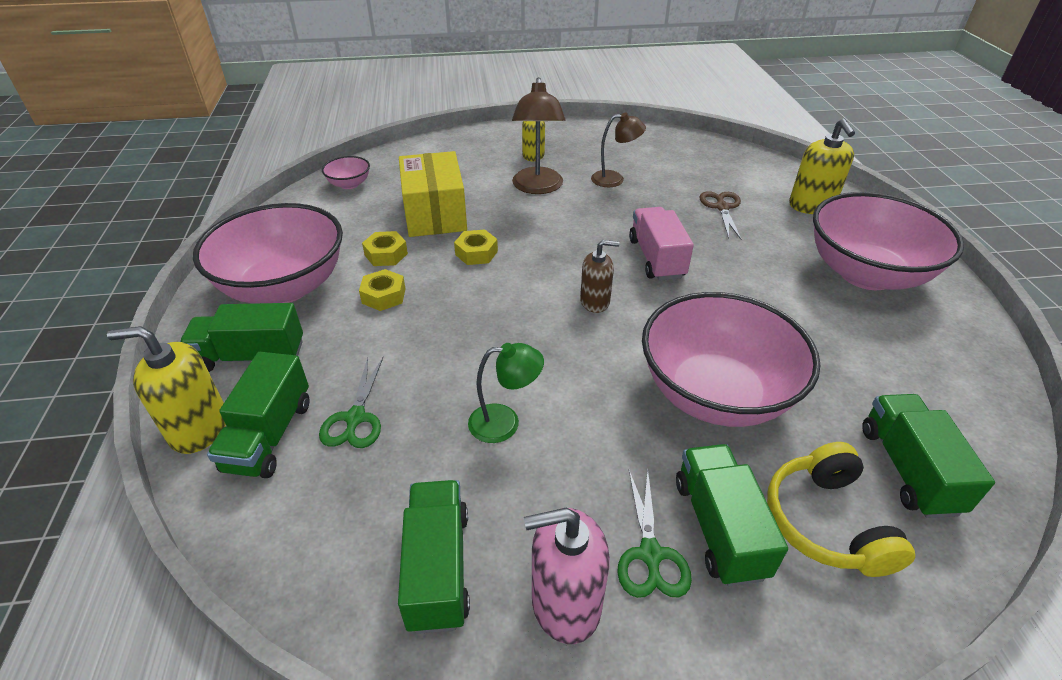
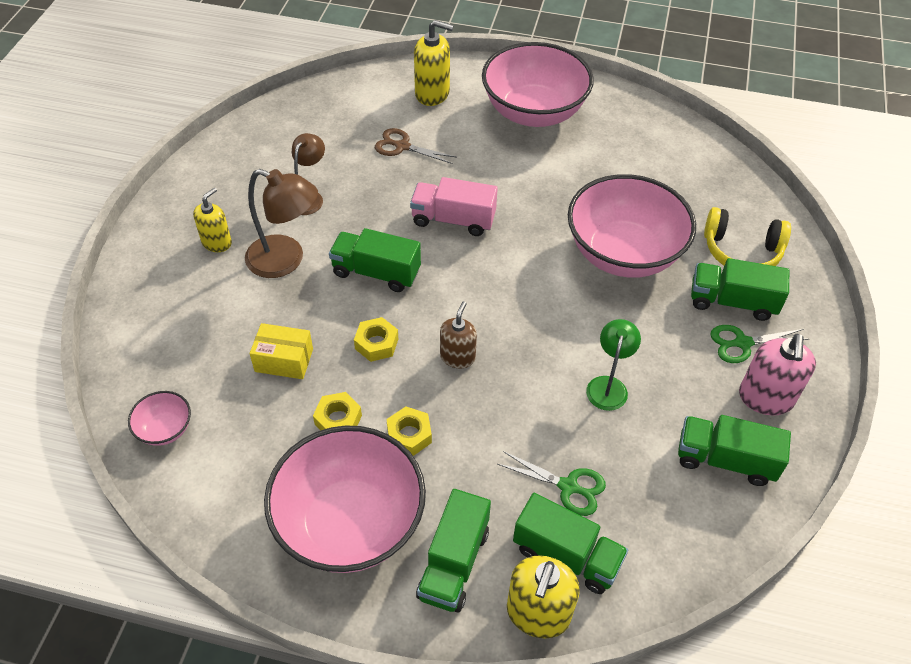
camera: 70 degrees left, 10 degrees up
(434, 214) = (284, 360): yellow box -> yellow box, size x0.58
(595, 302) = (492, 282): brown soap dispenser -> brown soap dispenser (457, 357)
(650, 554) = (742, 343): green scissors -> green scissors turned 150 degrees clockwise
(908, 469) = (715, 195): green truck -> green truck (376, 272)

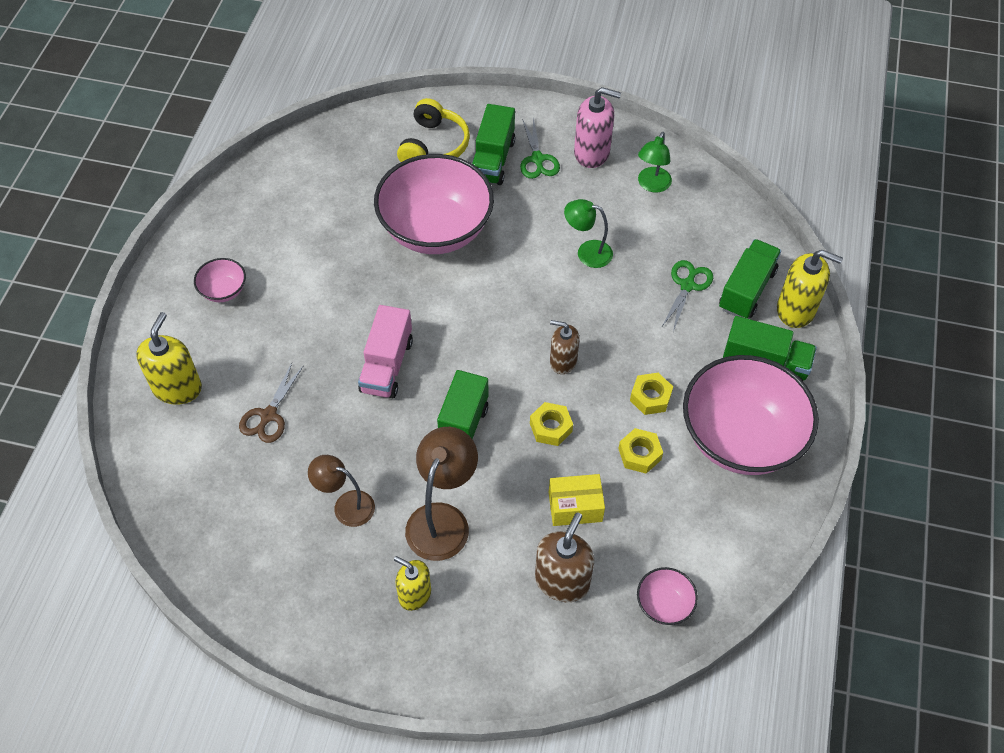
camera: 90 degrees left, 5 degrees up
(207, 347) = (562, 581): none -> brown soap dispenser
(284, 360) = (575, 507): yellow box -> yellow box turned 75 degrees clockwise
(533, 112) = (223, 290): pink bowl -> pink bowl, size x0.42
(725, 460) = (652, 185): green truck -> green lamp

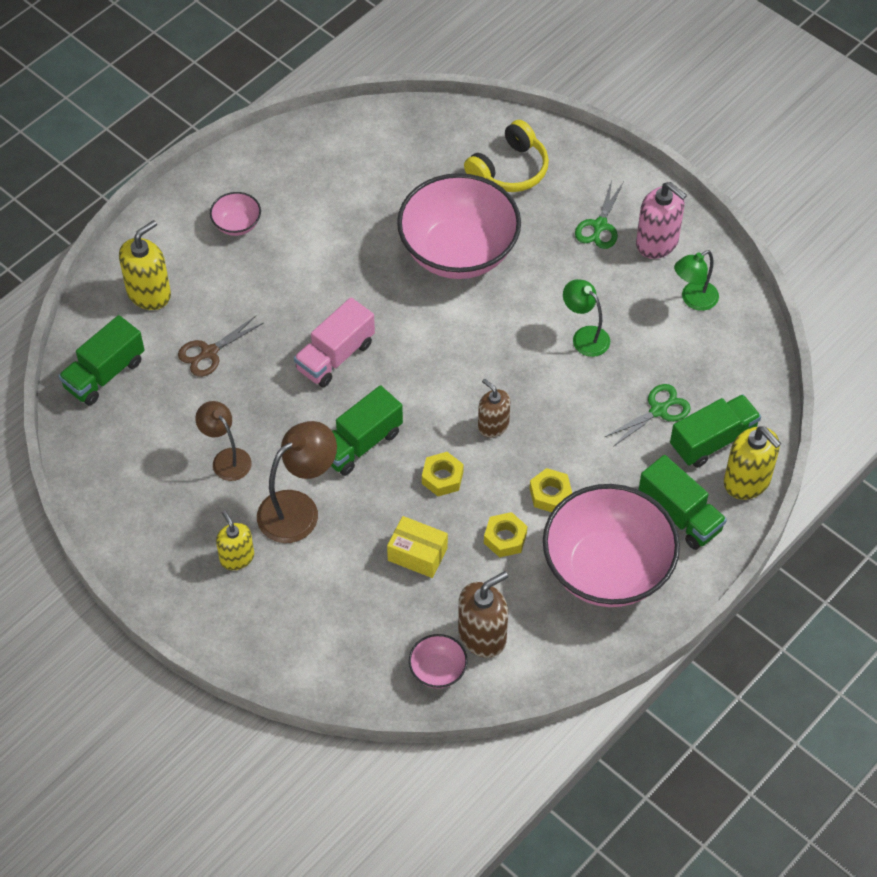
camera: 30 degrees right, 0 degrees up
(492, 160) = (556, 208): green truck -> green truck (104, 374)
(562, 581) = (365, 608): brown soap dispenser -> brown soap dispenser (482, 636)

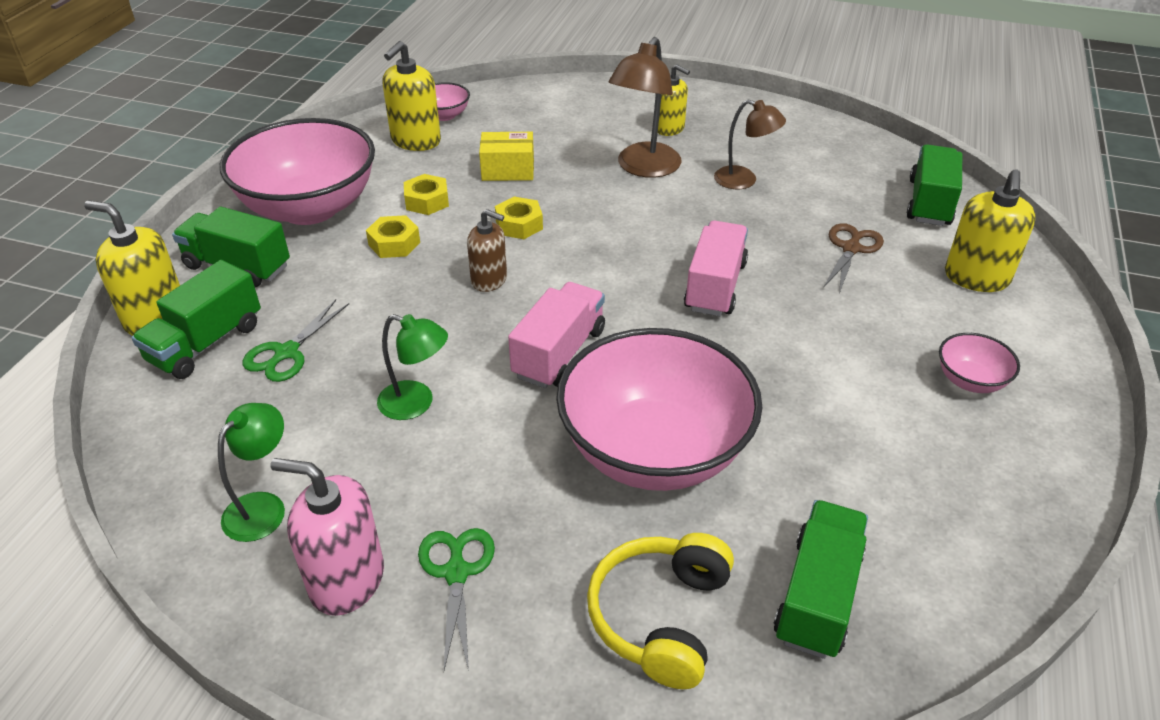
camera: 155 degrees right, 15 degrees down
(360, 444) = (624, 225): green truck -> green truck (817, 595)
(476, 340) = (559, 353): none -> pink truck
(482, 636) = (416, 141): brown soap dispenser -> yellow soap dispenser

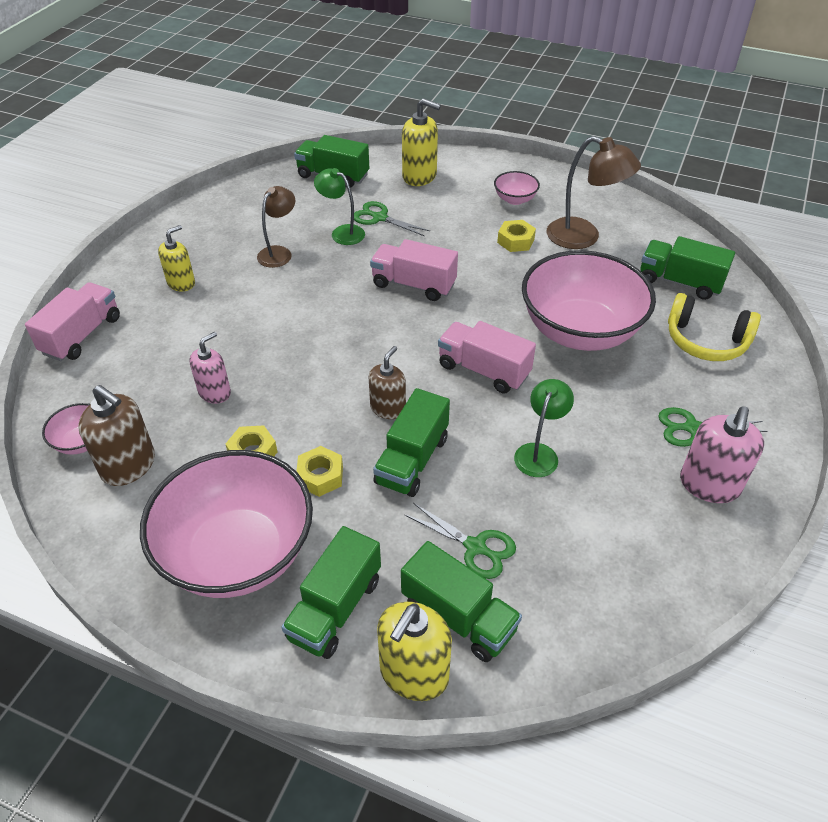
camera: 85 degrees left, 5 degrees up
(263, 507) = (653, 542): green lamp -> green lamp (342, 232)
(411, 302) = (412, 460): none -> green truck
(416, 141) = (128, 465): yellow soap dispenser -> brown soap dispenser
(508, 170) = (215, 392): yellow box -> pink soap dispenser
(519, 225) = (309, 387): yellow nut -> yellow nut (515, 241)
(579, 92) = (82, 335): none -> pink truck
(644, 168) = (242, 304): brown lamp -> brown lamp (583, 237)
(851, 248) = (379, 218): brown scissors -> green scissors

